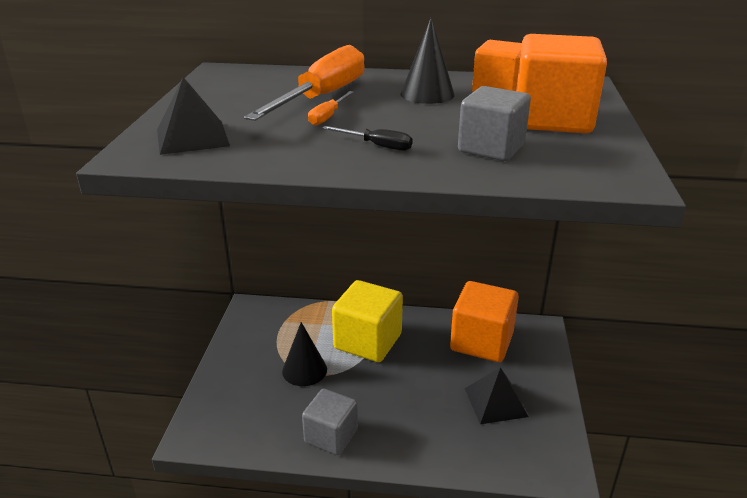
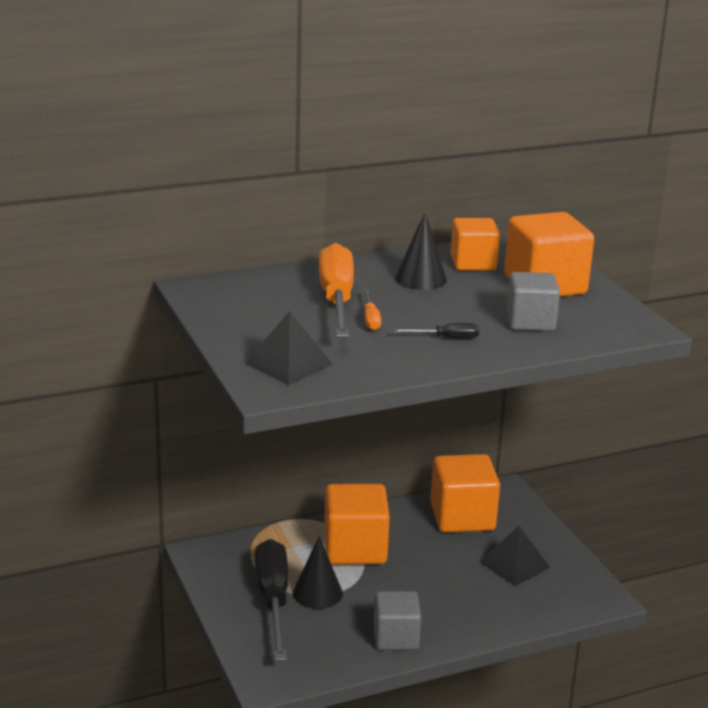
camera: 30 degrees left, 5 degrees down
(265, 365) = (273, 600): none -> black screwdriver
(368, 341) = (355, 548): yellow cube -> orange cube

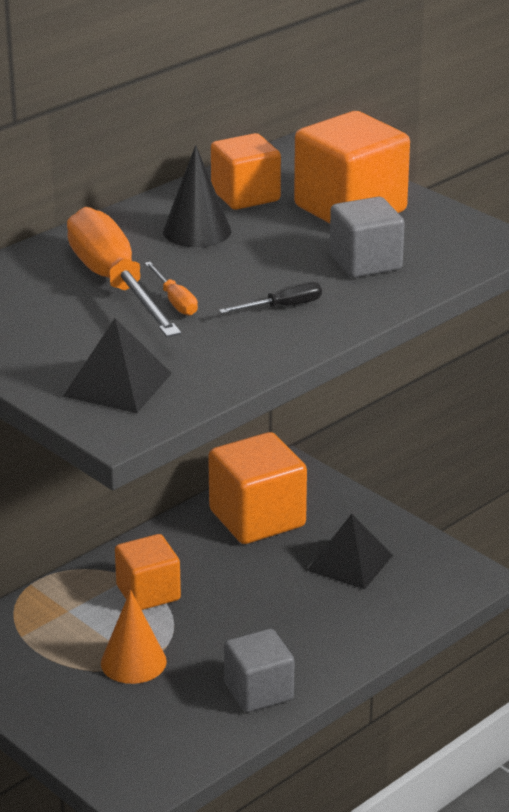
camera: 20 degrees left, 5 degrees up
(273, 600) = (84, 687): black screwdriver -> none
(317, 593) = (133, 662): black cone -> orange cone
(355, 548) = (148, 593): orange cube -> orange cube, size x0.65

